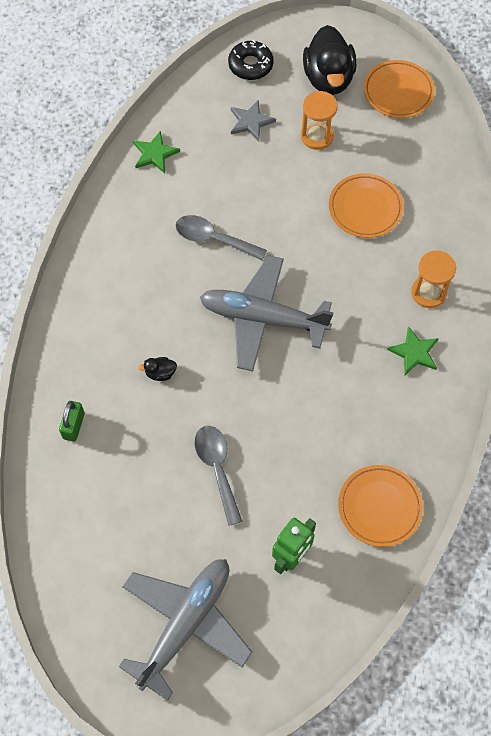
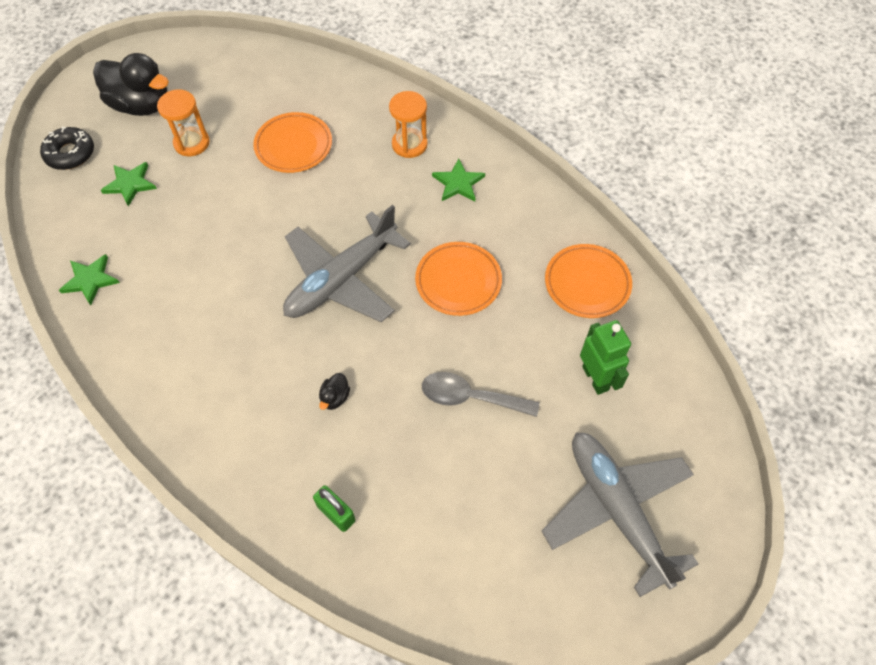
camera: 60 degrees left, 5 degrees down
(214, 239) = (227, 277): grey spoon -> none
(250, 122) = (130, 184): grey star -> green star
(398, 92) = (202, 66): orange plate -> orange plate (458, 281)

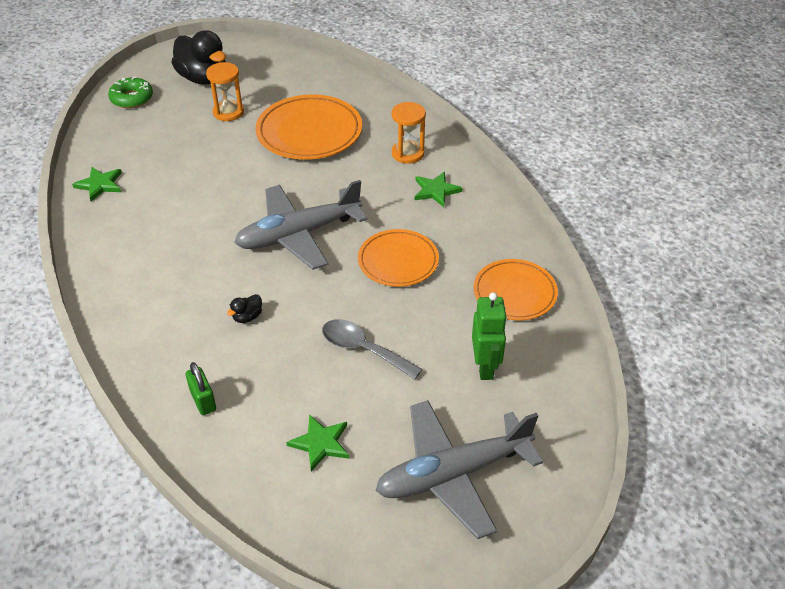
camera: 20 degrees right, 15 degrees down
(70, 154) = (132, 98): black donut -> green donut
(130, 184) = (165, 129): green star -> green star (320, 443)
(293, 146) = (309, 132): orange plate -> orange plate, size x1.52
(616, 509) = (452, 474): grey plane -> grey plane turned 105 degrees counterclockwise

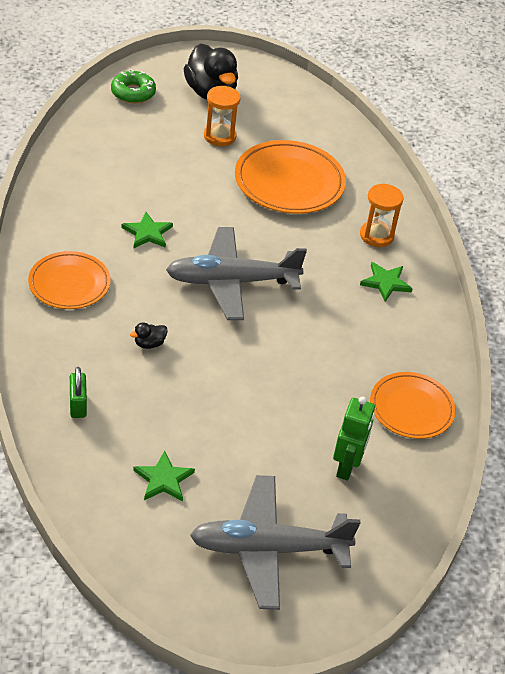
camera: 15 degrees right, 0 degrees up
(100, 185) = (68, 172): green star -> green star (147, 233)
(364, 349) = (241, 411): grey spoon -> none
(398, 261) = (314, 340): orange plate -> orange plate (69, 284)

